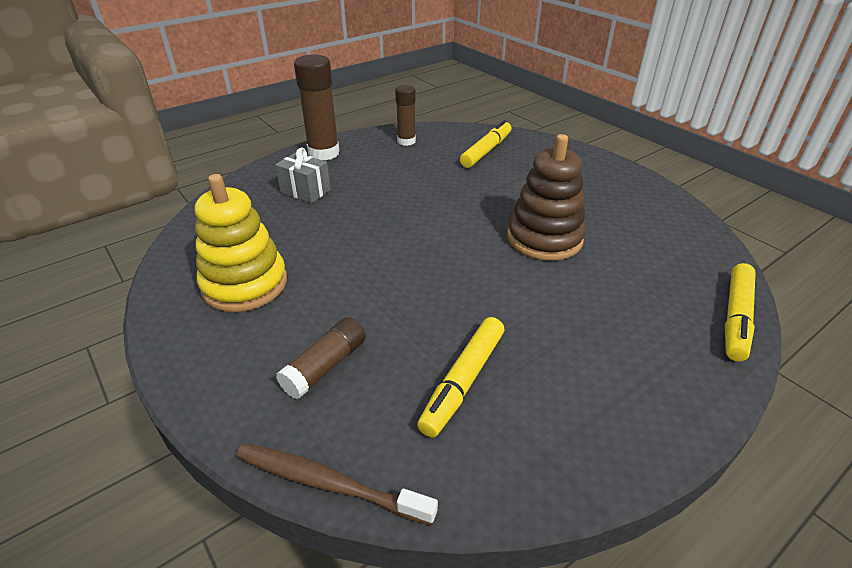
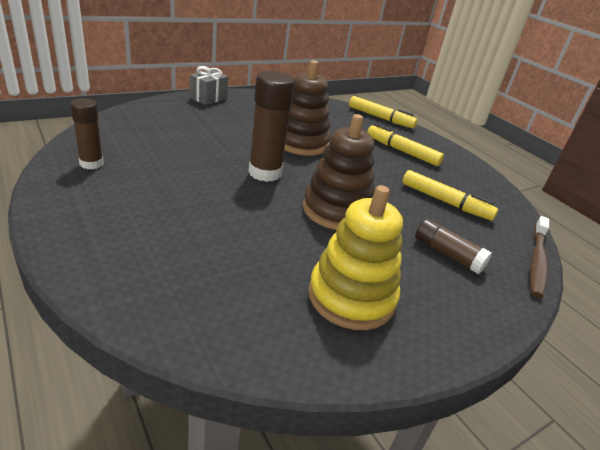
camera: 90 degrees left, 5 degrees down
(305, 191) = (173, 245): grey gift -> grey gift (208, 98)
(324, 153) = (74, 222): brown glue stick -> brown glue stick (265, 173)
(390, 272) = (336, 210): none -> brown stacking toy
(486, 151) = (150, 130): yellow marker -> yellow marker (402, 151)

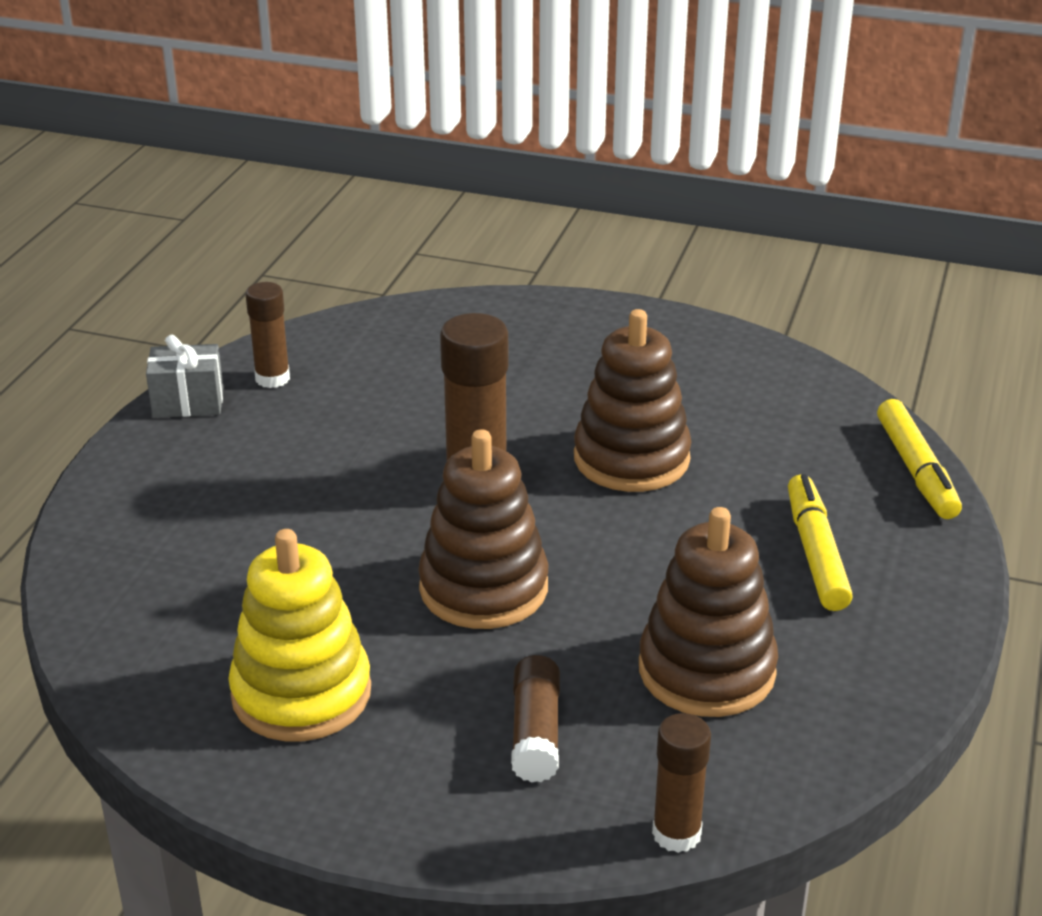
camera: 55 degrees right, 0 degrees up
(208, 98) = (607, 316): grey gift -> grey gift (188, 402)
(445, 202) = (706, 670): yellow marker -> brown stacking toy
(537, 260) = (676, 834): brown toothbrush -> brown glue stick

